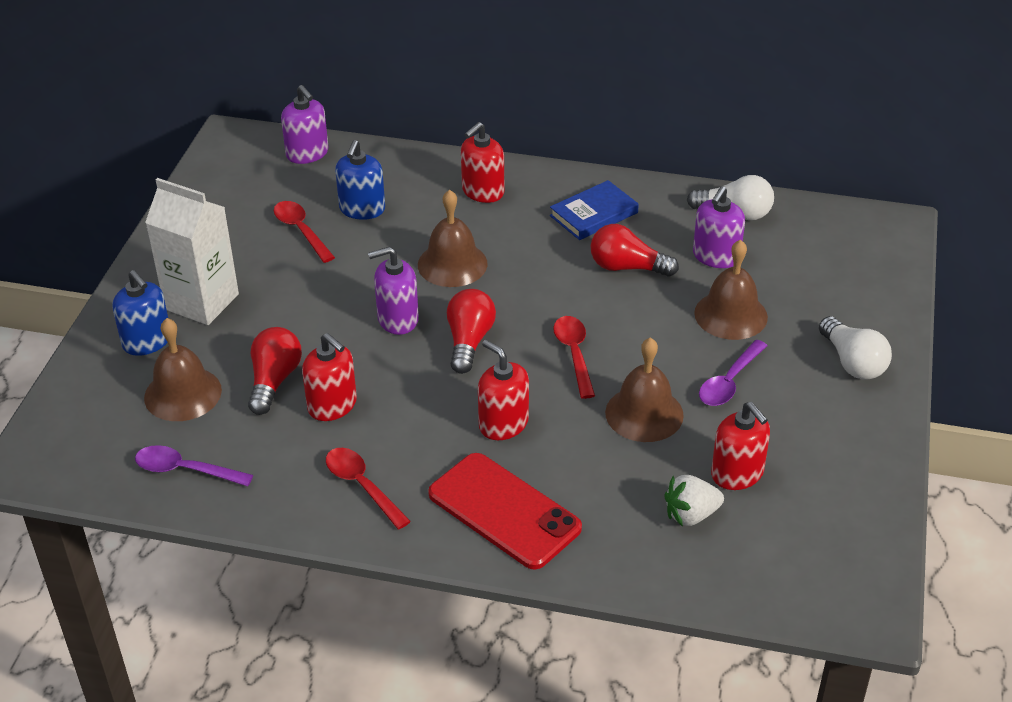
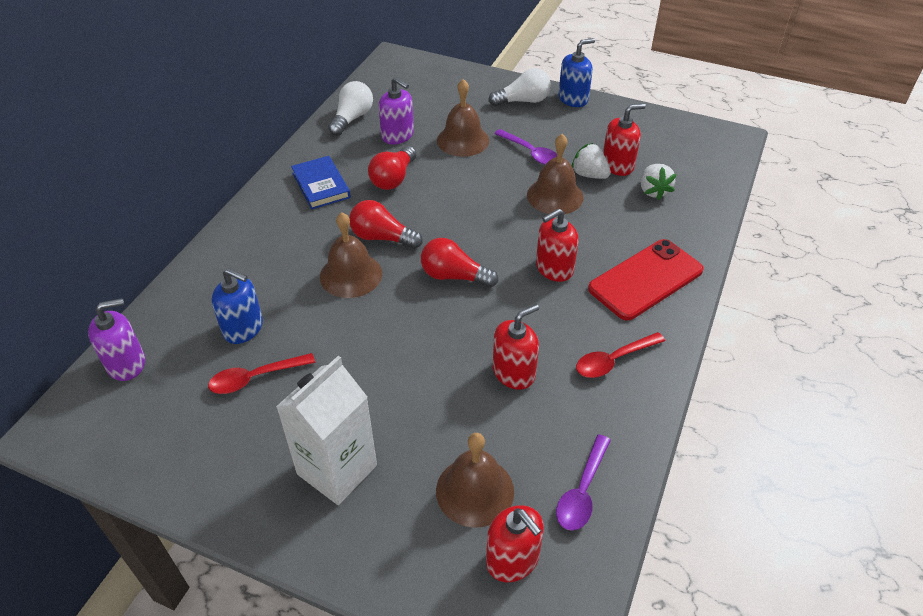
camera: 80 degrees left, 5 degrees up
(147, 341) = (386, 523): blue soap dispenser -> blue soap dispenser (573, 99)
(274, 381) = (472, 413): red light bulb -> red light bulb (382, 237)
(397, 319) = (412, 318): purple soap dispenser -> none
(483, 192) = (258, 244): red soap dispenser -> red soap dispenser (512, 559)
(574, 354) = (484, 220): red spoon -> none
(703, 444) = (589, 175): none -> white strawberry

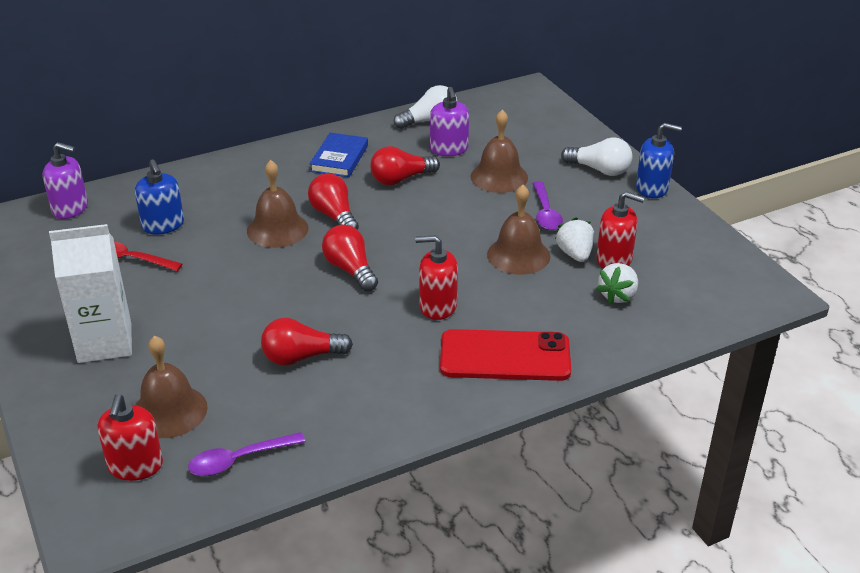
camera: 40 degrees right, 10 degrees down
(514, 372) = (301, 357): red soap dispenser -> red light bulb
(613, 360) = (389, 395): red spoon -> none

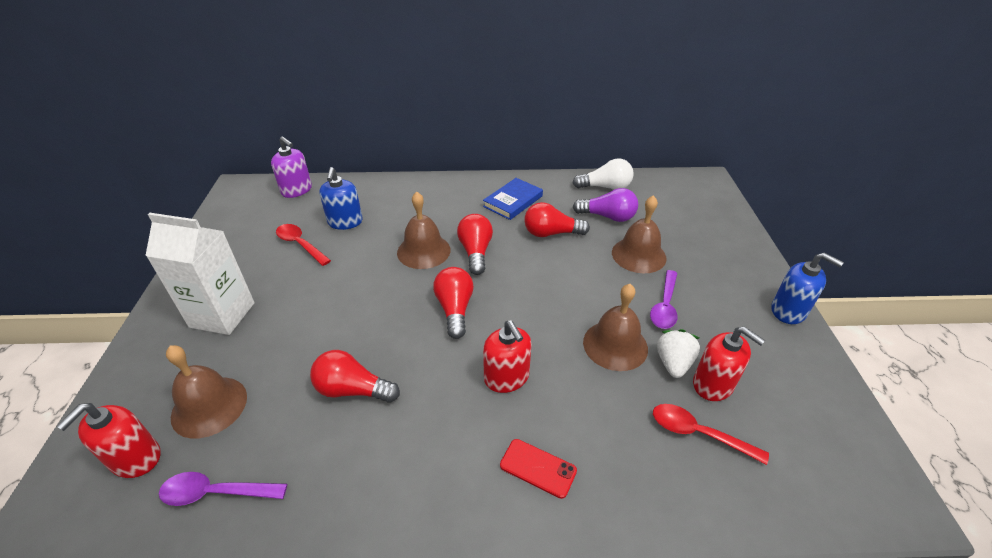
camera: 25 degrees right, 5 degrees up
(438, 306) = (506, 377): red soap dispenser -> red soap dispenser turned 150 degrees counterclockwise
(449, 149) = (607, 216): purple soap dispenser -> purple light bulb
(505, 356) = (538, 468): red phone -> red phone, size x0.51
(599, 170) = (740, 275): white light bulb -> none
(618, 296) = (698, 433): white strawberry -> red spoon

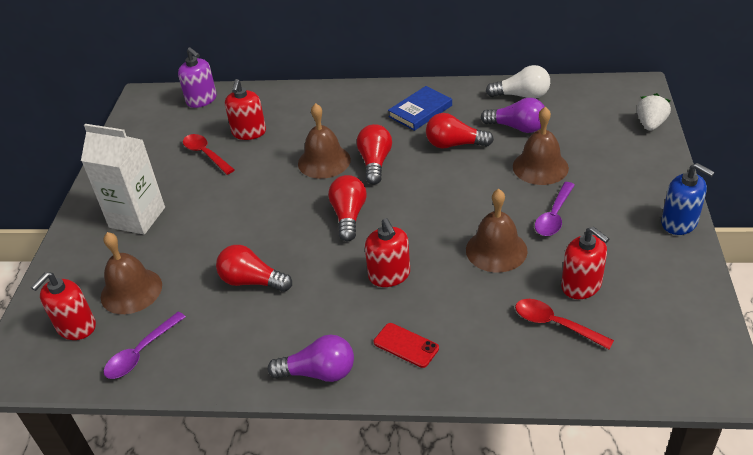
camera: 10 degrees right, 0 degrees up
(216, 493) = (141, 353): purple spoon -> purple spoon turned 60 degrees counterclockwise
(345, 222) = (249, 132): blue soap dispenser -> red soap dispenser
(438, 511) = (318, 372): none -> purple light bulb
(673, 363) = (548, 267): white strawberry -> white strawberry (650, 124)

